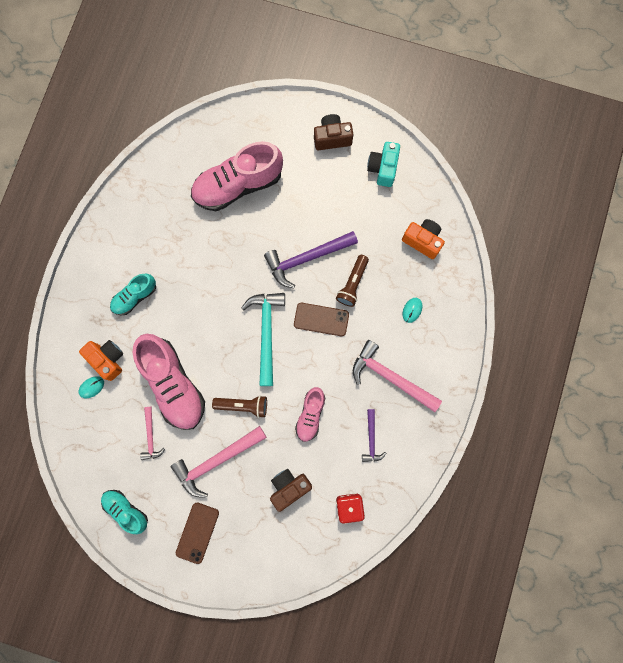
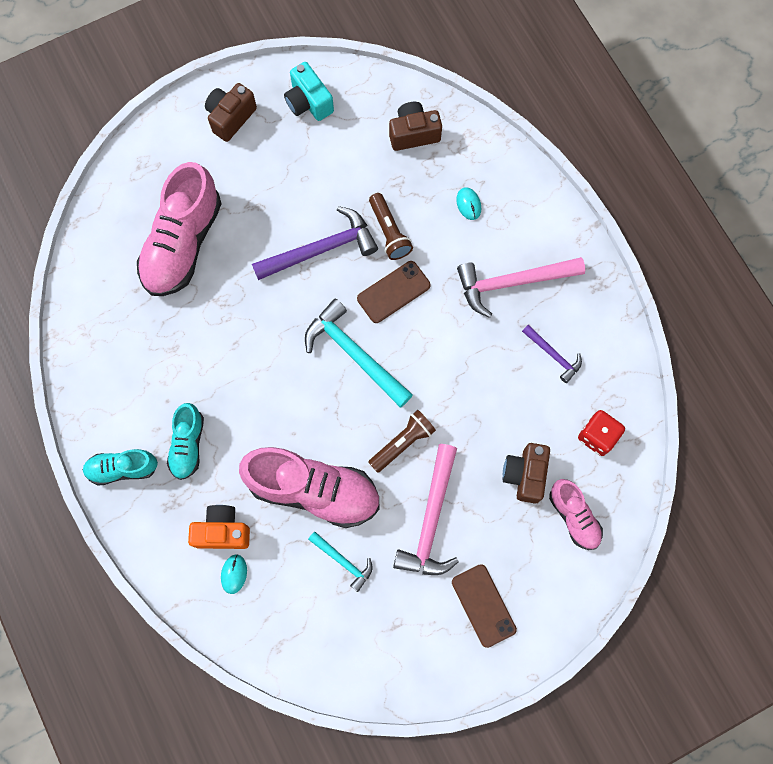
camera: 45 degrees left, 5 degrees down
(126, 510) = (392, 656): turquoise shoe -> turquoise shoe (122, 468)
(151, 436) = (343, 561): pink hammer -> turquoise hammer
(306, 258) = (321, 249): purple hammer -> purple hammer turned 135 degrees counterclockwise
(310, 415) = (475, 389): pink shoe -> pink shoe (574, 516)
(422, 241) = (413, 134): orange camera -> brown camera

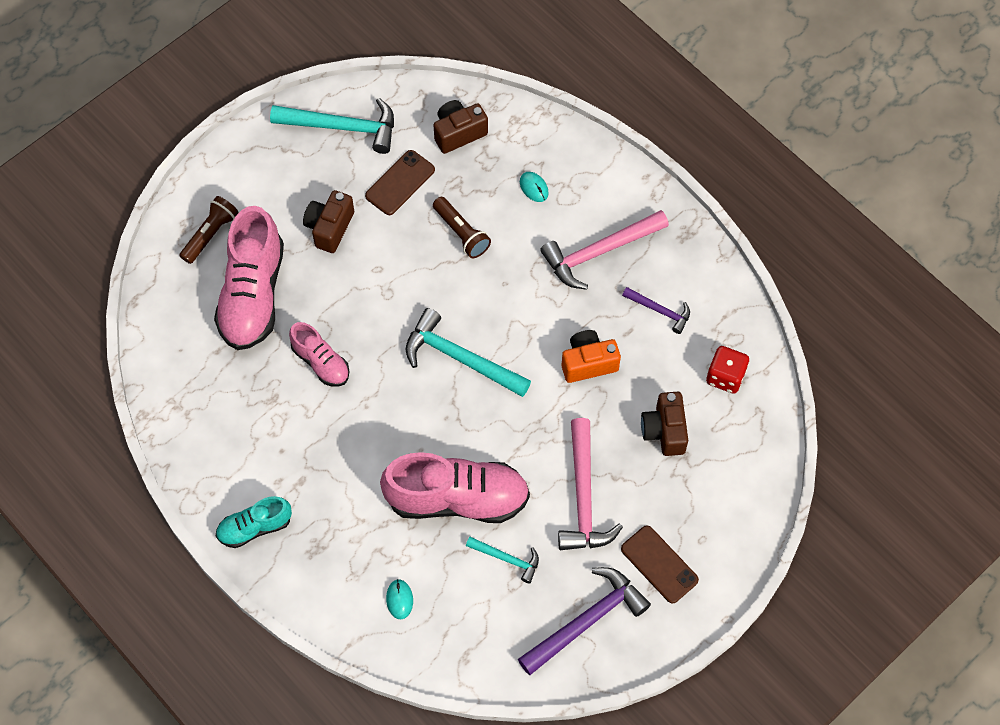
camera: 15 degrees left, 10 degrees down
(188, 444) = (315, 487): turquoise shoe -> none
(222, 531) = (376, 561): orange camera -> orange camera (588, 363)
(231, 117) = (266, 160): brown camera -> brown camera (329, 228)
(308, 102) = (342, 127): turquoise camera -> turquoise hammer
(321, 249) = (397, 266): purple hammer -> purple hammer (586, 621)
(393, 292) = (482, 289): brown phone -> brown phone (400, 183)
(402, 443) = (534, 431): brown flashlight -> brown flashlight (210, 234)
(574, 516) = (724, 458): pink shoe -> pink shoe (321, 362)

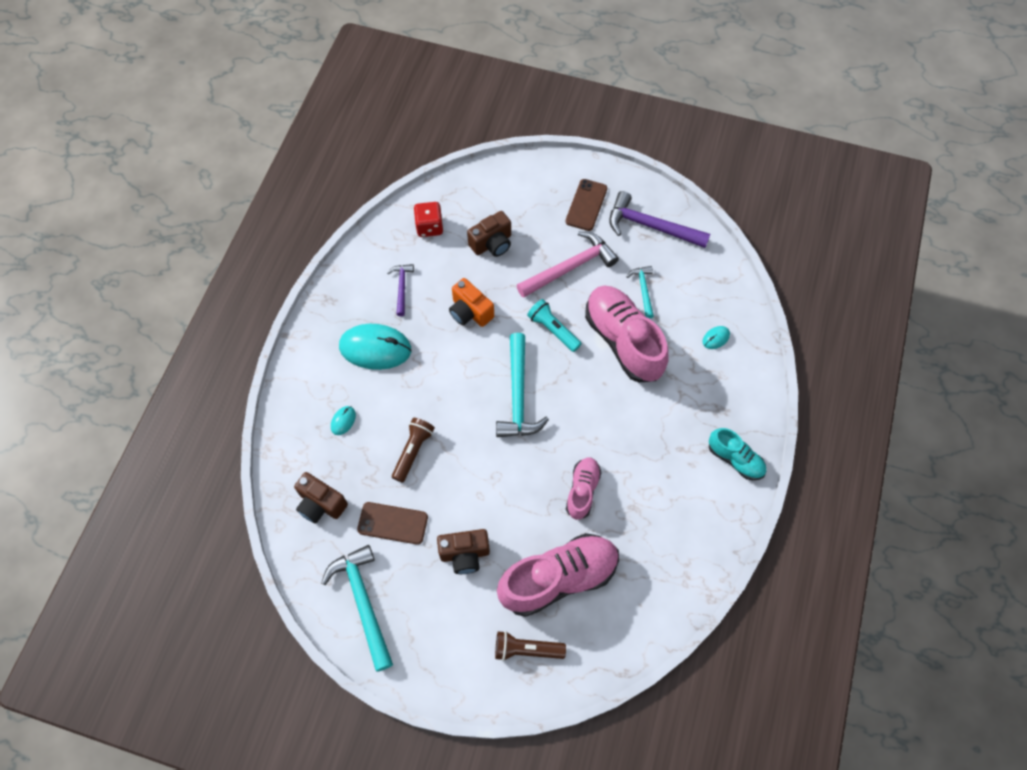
camera: 120 degrees left, 0 degrees up
(515, 434) = (553, 330): none -> turquoise flashlight
(599, 252) = (375, 348): pink hammer -> turquoise mouse

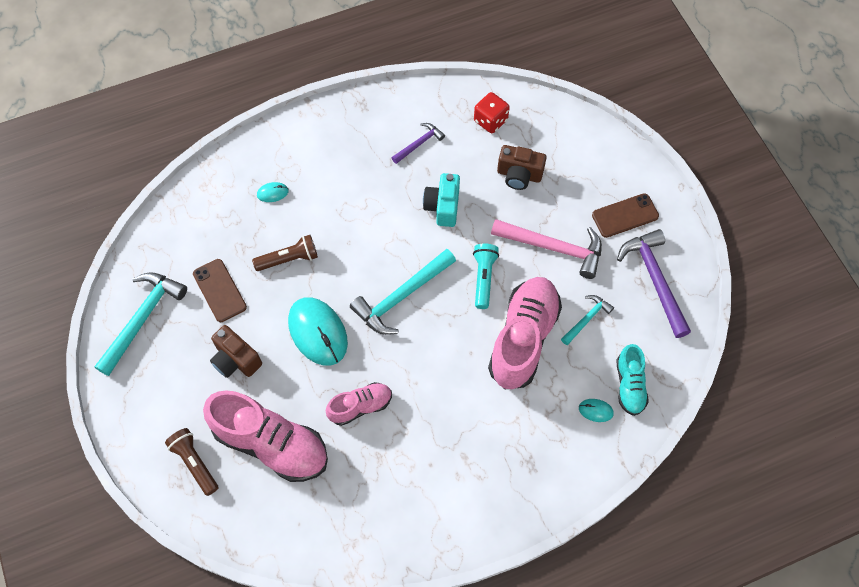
camera: 50 degrees right, 0 degrees up
(321, 504) = (195, 231): brown camera -> none
(375, 348) = (351, 167): turquoise mouse -> turquoise mouse (318, 332)
(470, 312) = (443, 207): orange camera -> turquoise camera
(735, 459) = (493, 508): turquoise shoe -> turquoise shoe (629, 385)

